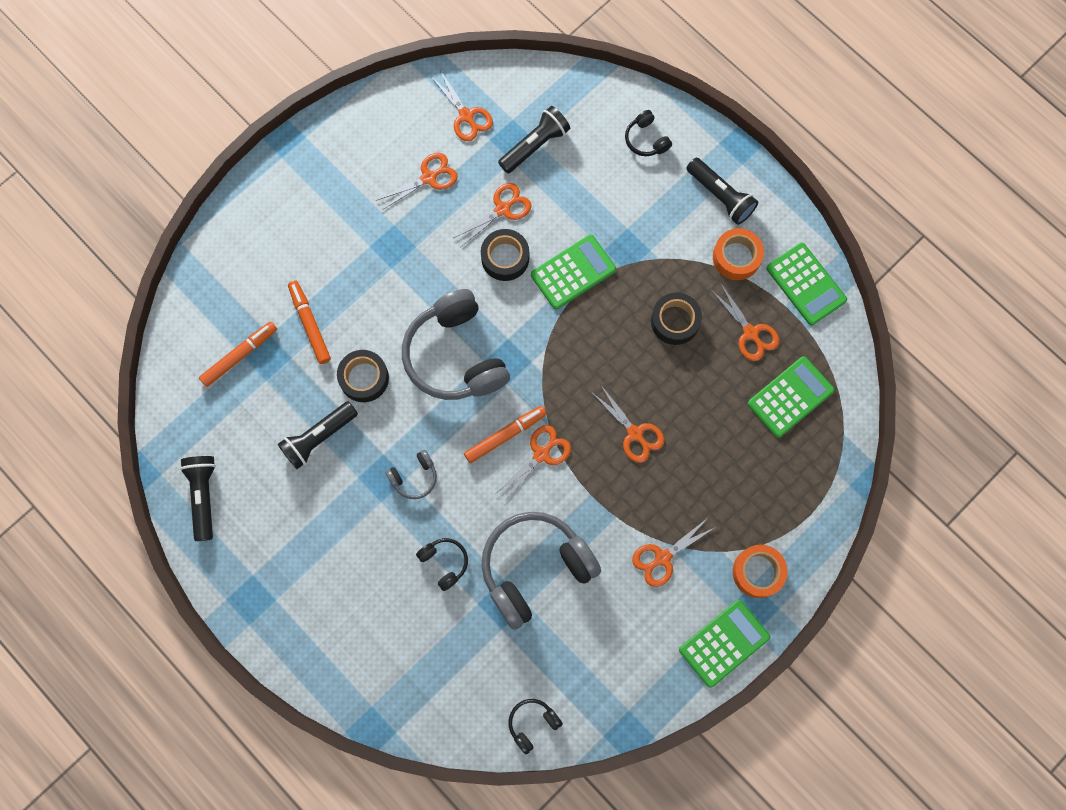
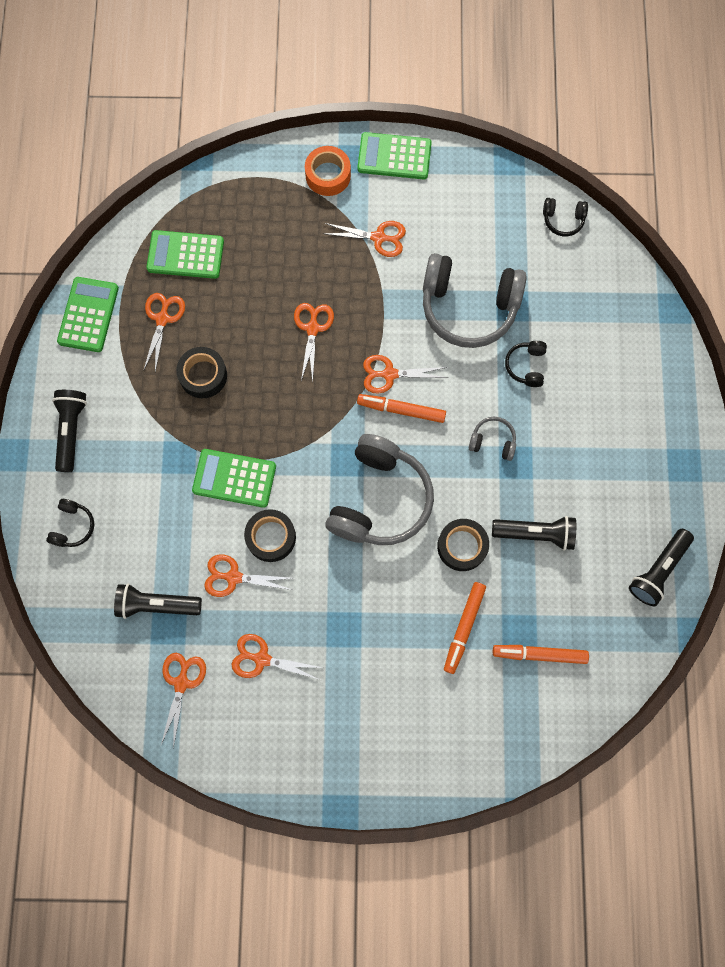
camera: 135 degrees left, 0 degrees up
(736, 257) = (111, 378): orange tape -> none

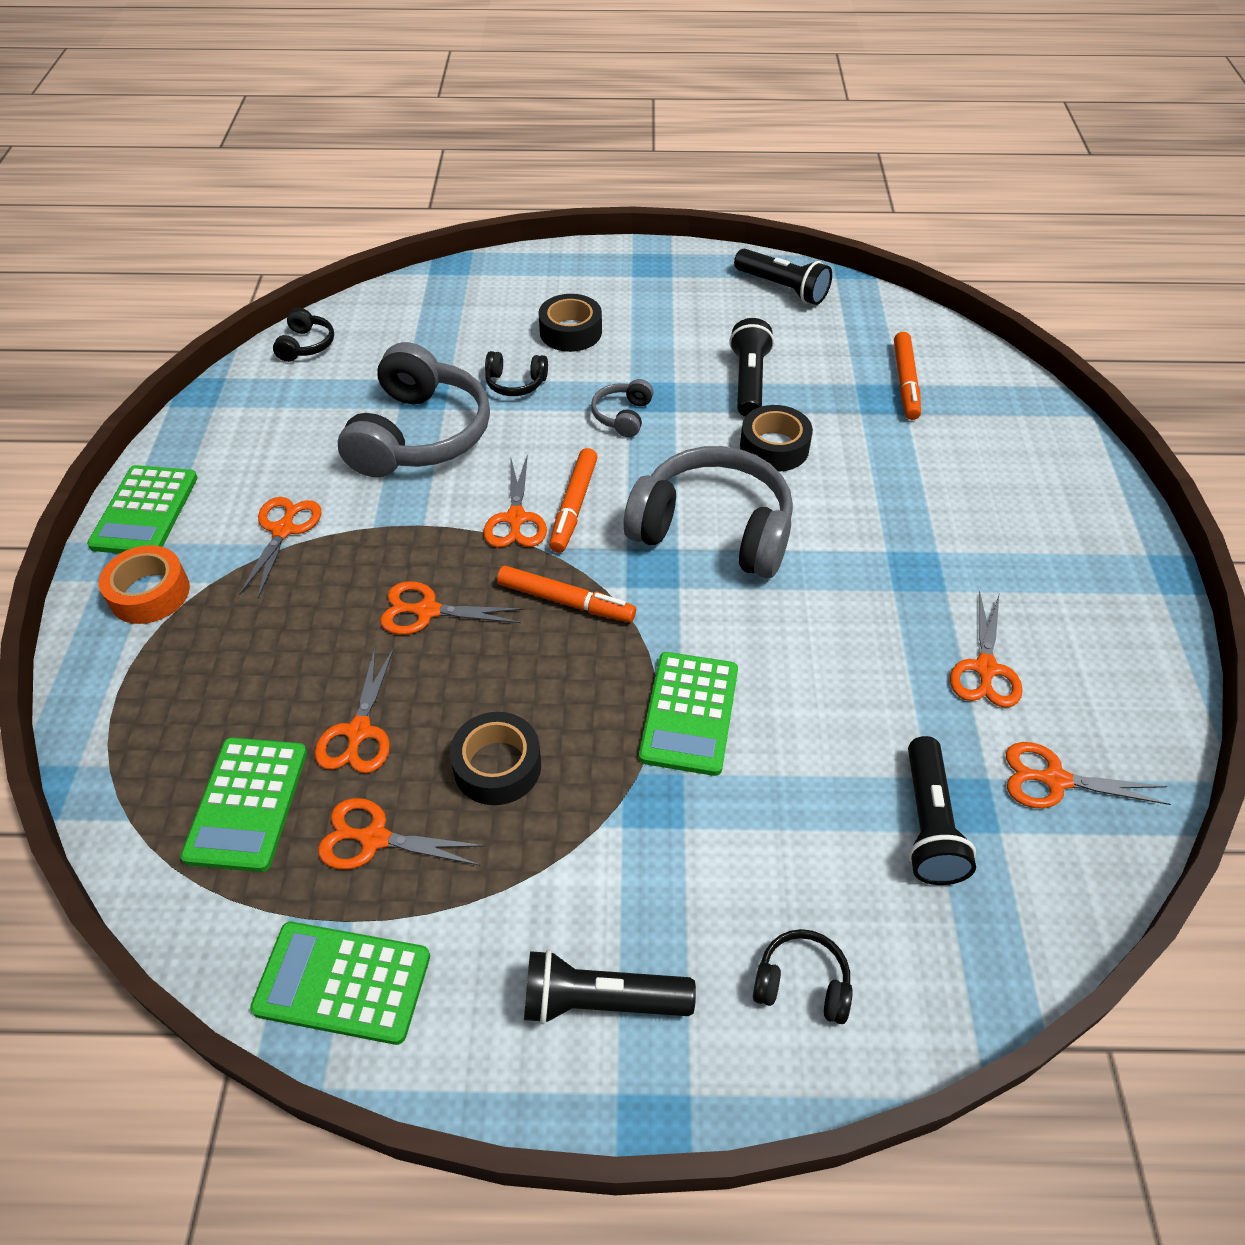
camera: 90 degrees left, 25 degrees down
(233, 577) = (860, 710): orange scissors -> orange scissors (359, 732)
(271, 537) = (786, 661): black tape -> black tape (570, 332)
(463, 628) = (886, 447): orange marker -> orange marker (566, 601)

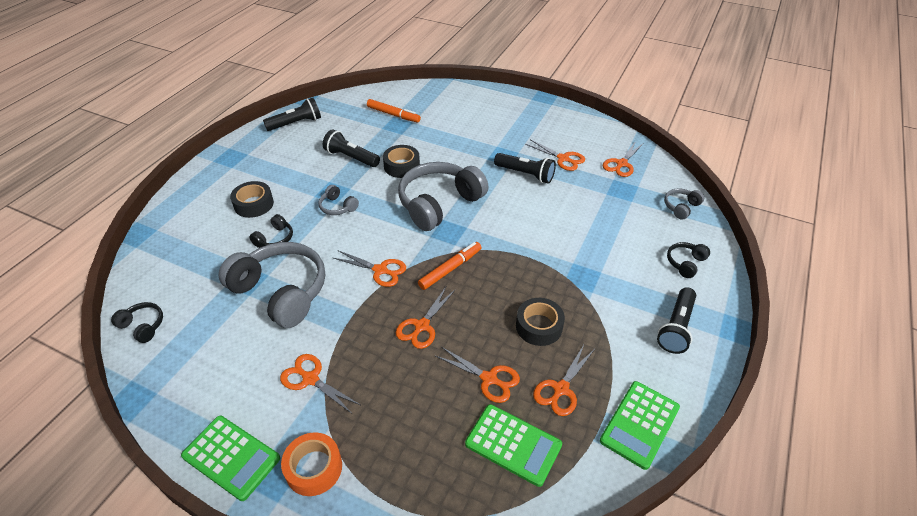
camera: 65 degrees left, 5 degrees down
(573, 506) = (388, 245): orange marker -> none
(689, 713) = (541, 249): green calculator -> none
(928, 824) = (627, 202): black flashlight -> black flashlight (525, 174)
(988, 938) = (681, 207): none -> grey headphones

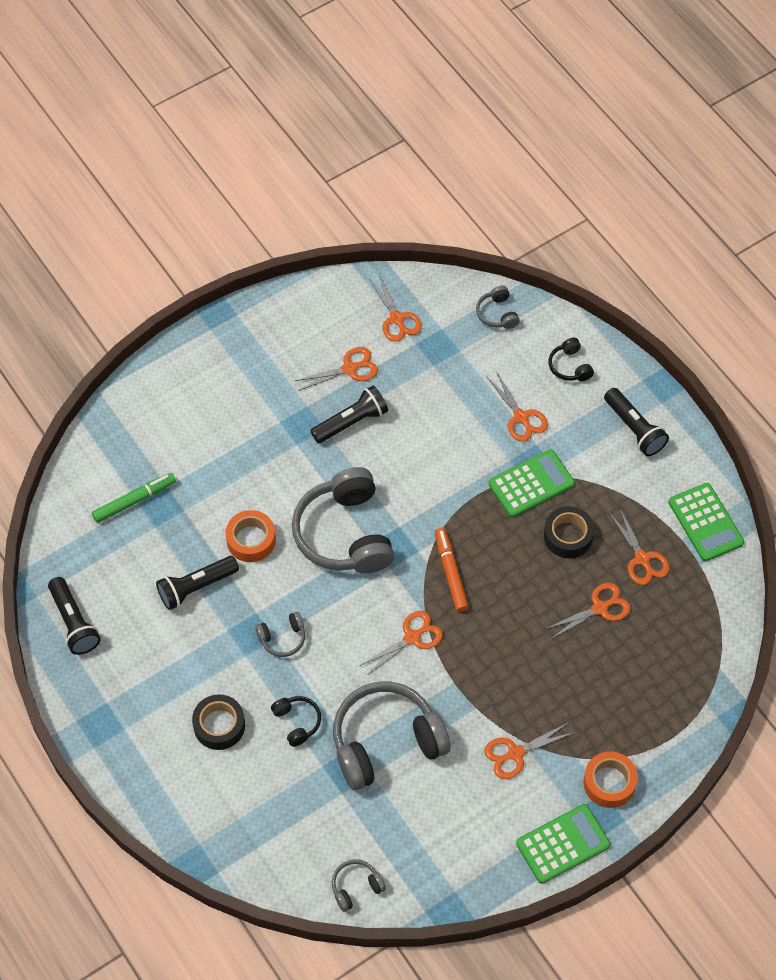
camera: 60 degrees left, 15 degrees up
(143, 326) = (356, 887): black headphones -> grey headphones
(296, 123) = (74, 622): black flashlight -> black flashlight turned 150 degrees clockwise
(393, 115) = (134, 501): orange marker -> green marker
(402, 166) = (251, 540): black tape -> orange tape
(422, 326) = (509, 633): orange scissors -> orange scissors (521, 417)
(513, 445) = (671, 624): green calculator -> green calculator (531, 484)

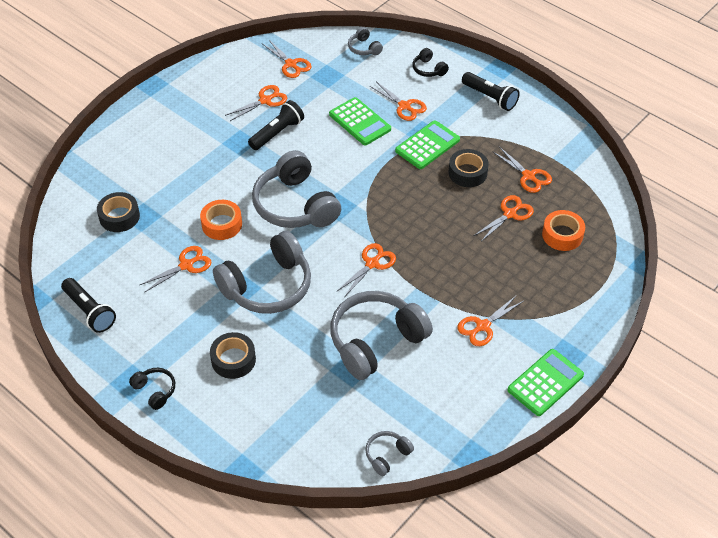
camera: 15 degrees left, 10 degrees down
(134, 501) = (119, 217): green marker -> black tape
(196, 587) = (186, 265): black flashlight -> orange scissors
(282, 638) = (267, 286): grey headphones -> grey headphones, size x2.25
(297, 722) = (298, 343): black headphones -> black headphones (155, 391)
(451, 572) = (387, 214): orange marker -> none
(609, 783) = (564, 330): orange tape -> orange tape (562, 235)
(705, 522) = (565, 144): green calculator -> green calculator (359, 122)

